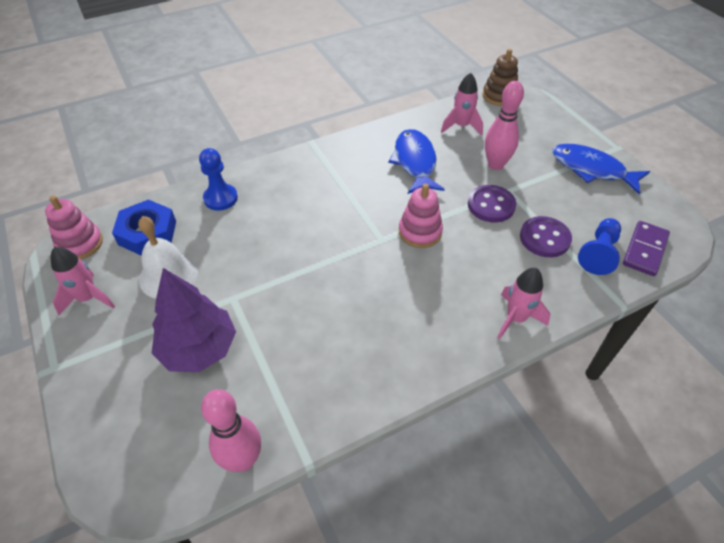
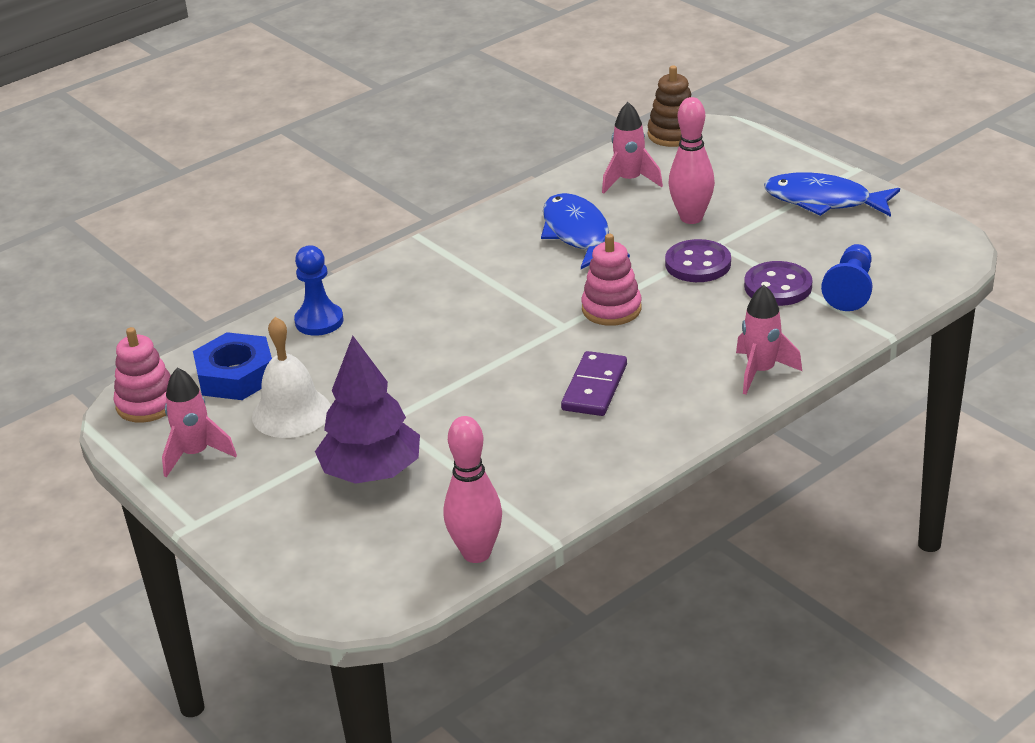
camera: 10 degrees left, 15 degrees down
(645, 250) = (908, 276): purple domino -> purple domino (595, 387)

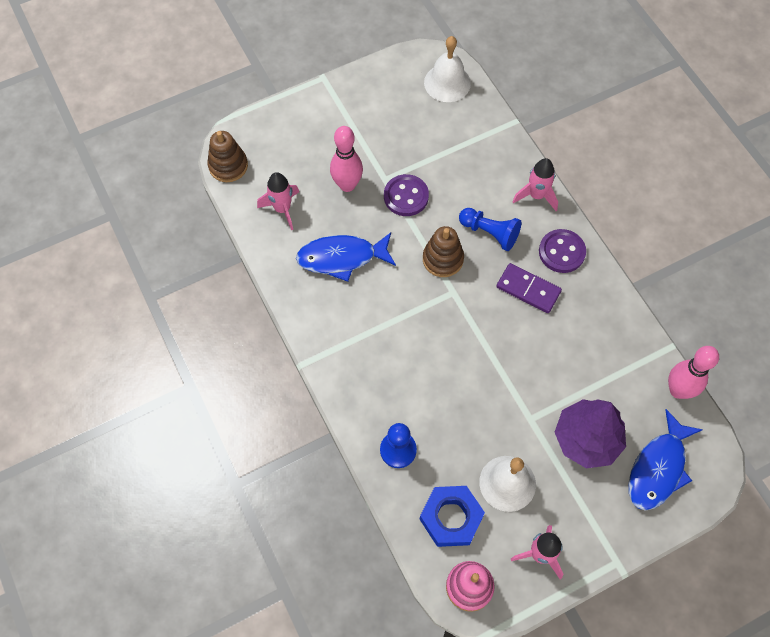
camera: 80 degrees left, 30 degrees up
(611, 309) = (443, 259): pink stacking toy -> brown stacking toy
(778, 286) = (447, 160): purple button -> purple button (561, 252)
(824, 201) = (355, 106): blue fish -> blue fish (658, 468)
(850, 290) = (464, 124): blue pawn -> blue pawn (490, 233)
(916, 264) = (447, 83): none -> white bell

